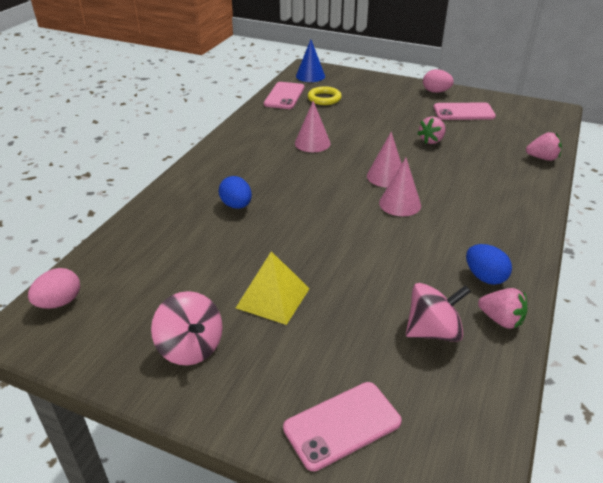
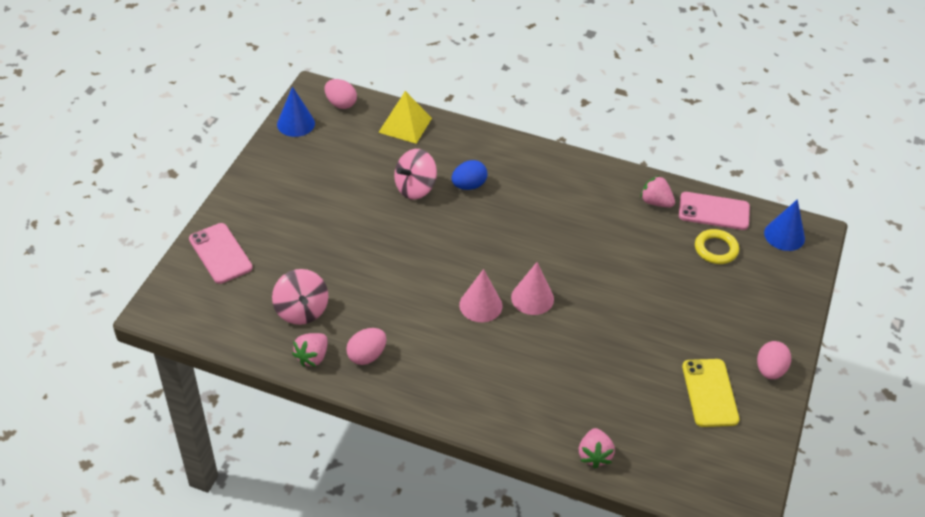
camera: 85 degrees right, 10 degrees up
(82, 348) = (296, 123): none -> blue cone
(190, 347) = (293, 175): pink spinning top -> pink spinning top (415, 188)
(273, 298) = (343, 215): yellow pyramid -> yellow pyramid (405, 125)
(312, 143) = (596, 238): pink cone -> none
(431, 140) = (621, 347): pink strawberry -> pink strawberry (655, 202)
(463, 112) = (709, 393): pink phone -> yellow phone
(485, 277) = (367, 355): blue egg -> pink egg

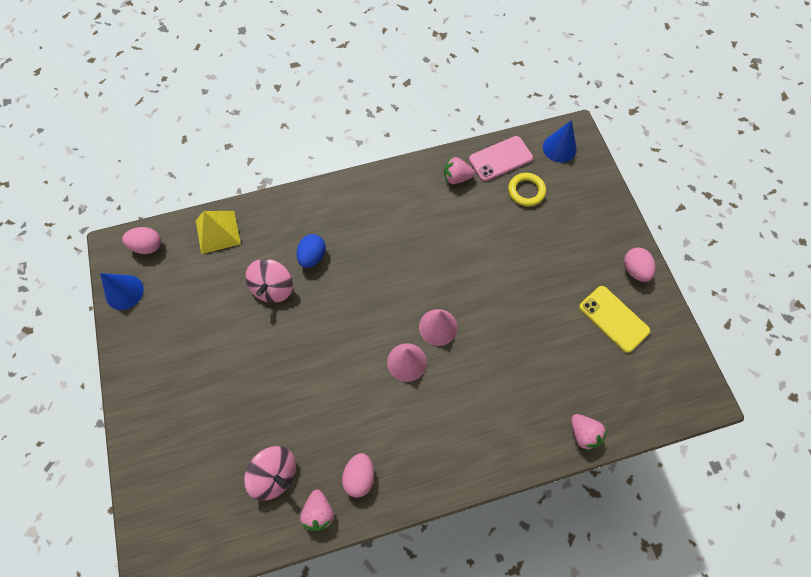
camera: 35 degrees left, 20 degrees up
(220, 253) = (162, 470): pink phone -> none

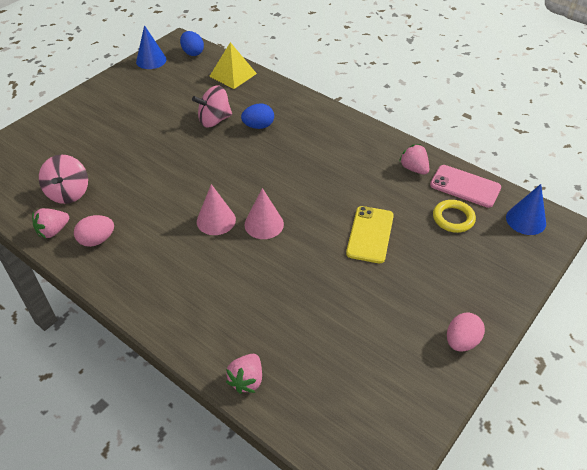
camera: 55 degrees right, 20 degrees down
(148, 246) = (192, 53): pink egg -> blue egg
(613, 319) = (389, 348): yellow phone -> yellow phone (370, 234)

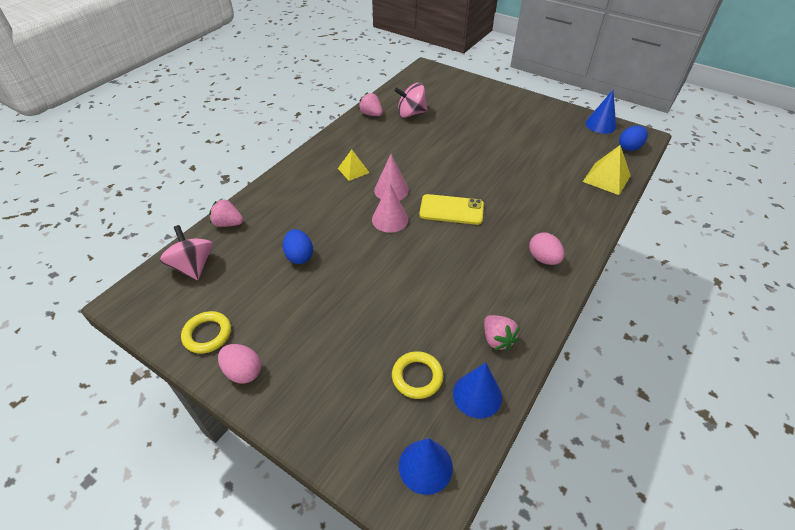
camera: 85 degrees right, 0 degrees up
(97, 240) = (364, 134): pink egg -> pink egg (543, 259)
(170, 252) = (353, 170): none -> yellow pyramid
(214, 120) = (525, 174): pink spinning top -> pink spinning top (193, 266)
(258, 126) = (528, 204): blue egg -> blue egg (299, 256)
(370, 234) = (384, 297): yellow phone -> yellow phone (451, 210)
(414, 169) = (497, 339): pink strawberry -> pink strawberry turned 105 degrees clockwise
(420, 379) = (207, 334): none -> yellow ring
(465, 186) = (477, 395): pink phone -> blue cone

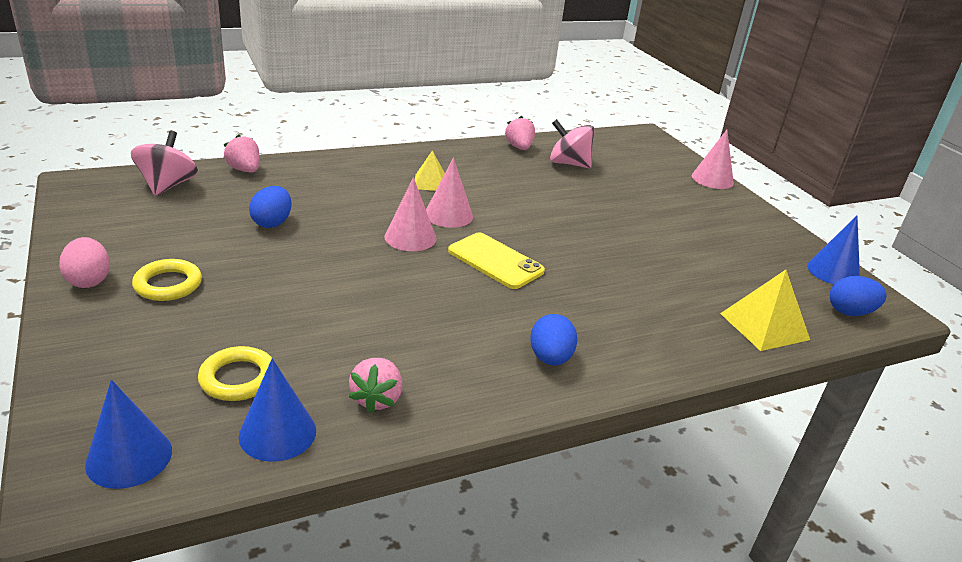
camera: 30 degrees right, 15 degrees down
(207, 334) = (103, 238): yellow ring -> yellow ring (168, 284)
(491, 87) = (712, 179): none -> pink cone
(543, 259) = (550, 358): pink egg -> blue egg

